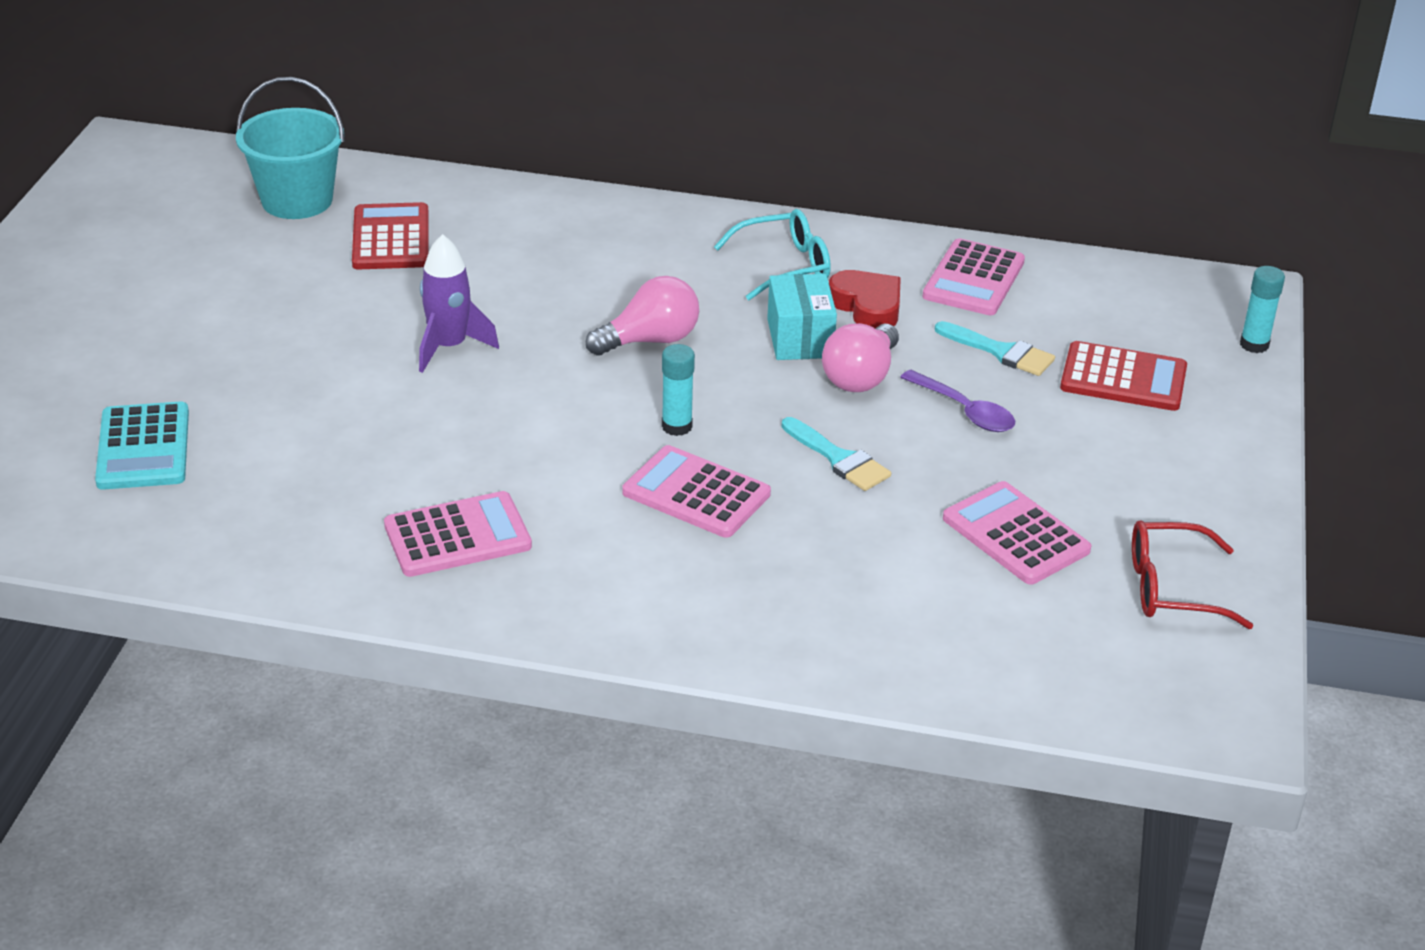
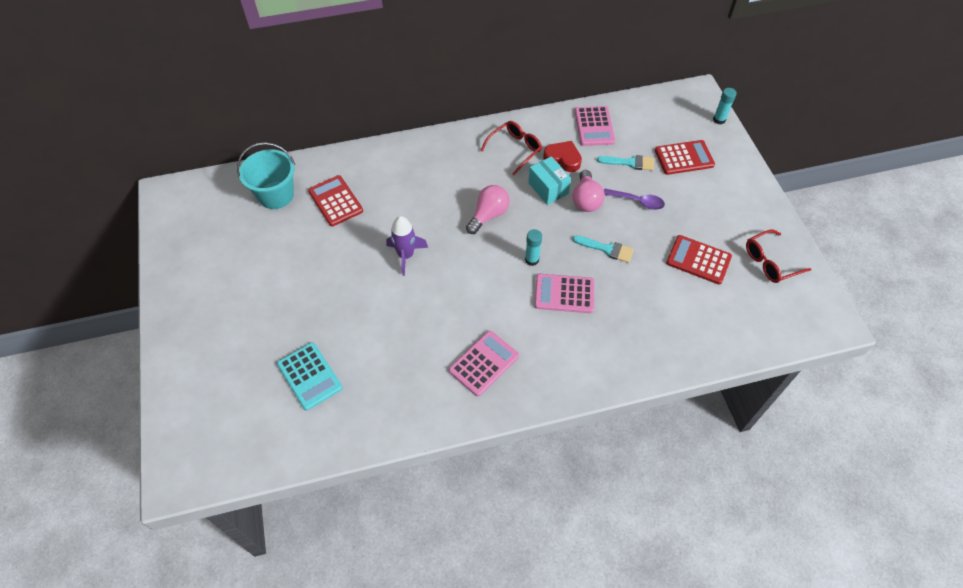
camera: 25 degrees left, 20 degrees up
(784, 266) = (515, 149): turquoise glasses -> red glasses
(1015, 535) = (698, 260): pink calculator -> red calculator

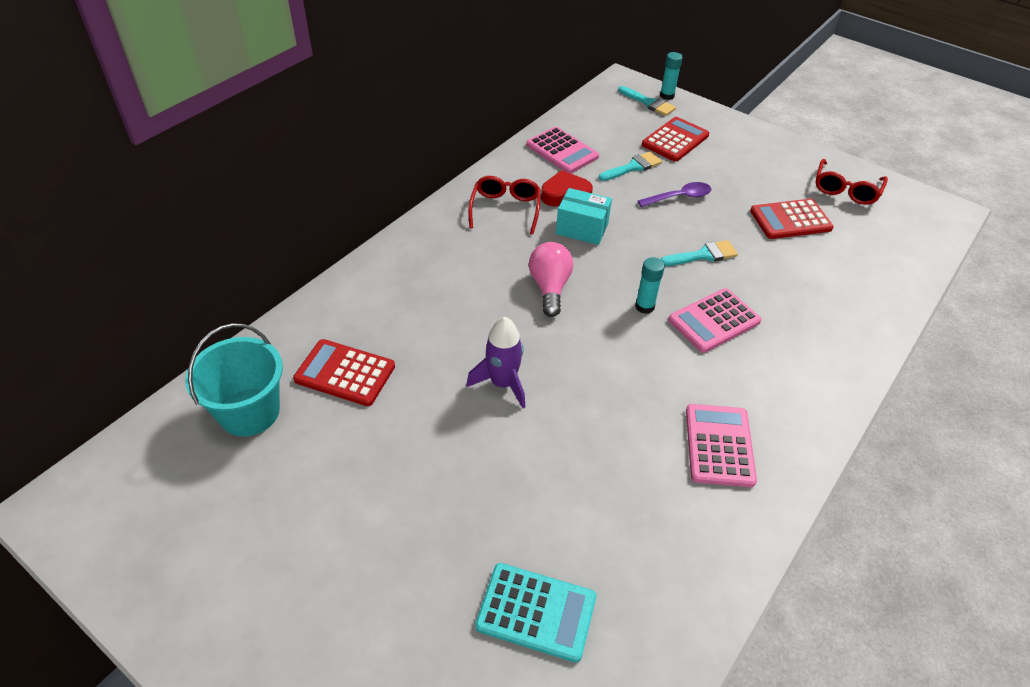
camera: 40 degrees left, 10 degrees down
(586, 200) = (631, 220): pink light bulb -> none
(698, 119) = (649, 103): none -> turquoise brush

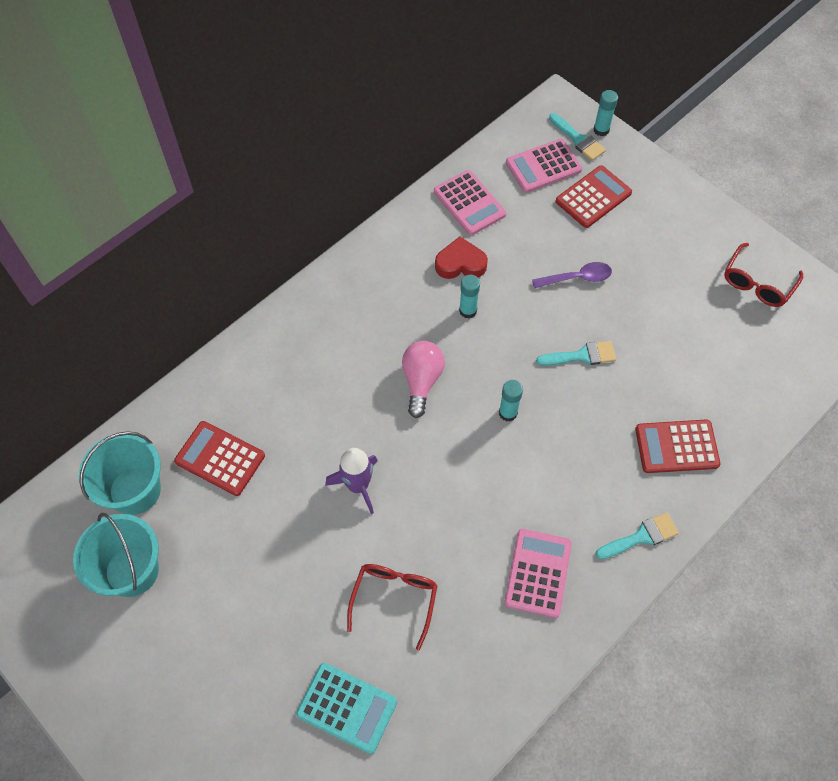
camera: 10 degrees right, 15 degrees up
(251, 493) = (132, 570): none -> turquoise bucket
(505, 209) = (396, 277): red glasses -> red glasses (394, 599)
(582, 229) = (468, 311): turquoise box -> turquoise glue stick
(633, 167) = (539, 232): turquoise brush -> turquoise brush (641, 536)
(714, 321) = (571, 437): pink calculator -> pink calculator (543, 166)
(790, 220) = (685, 319): red calculator -> red calculator (676, 447)

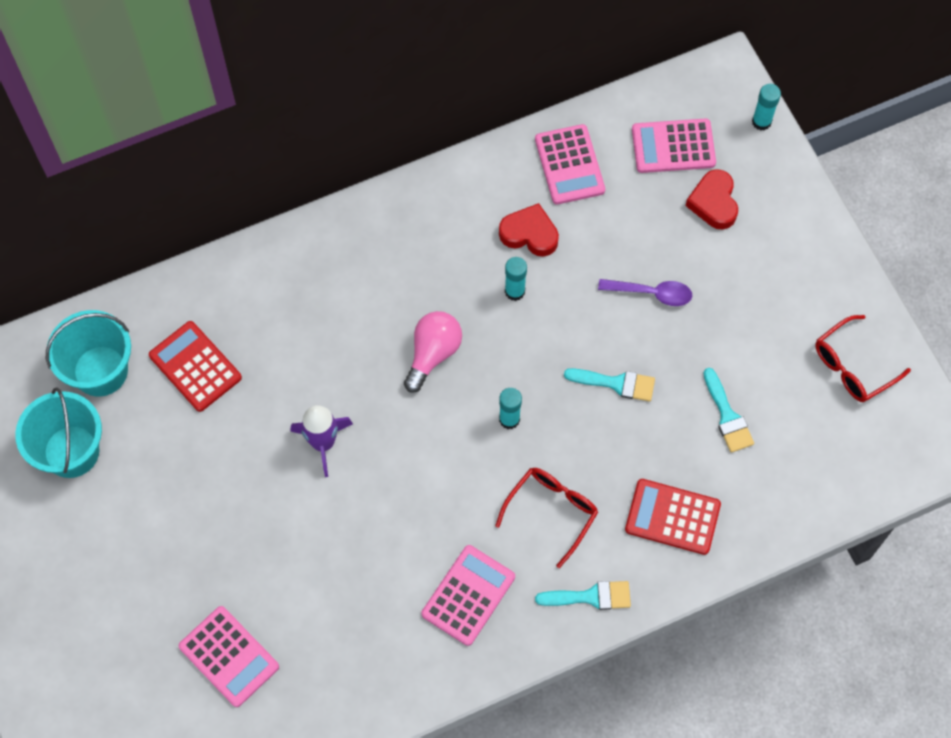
camera: 20 degrees right, 5 degrees up
(347, 707) = (229, 656): turquoise calculator -> pink calculator
(394, 599) = (315, 569): red glasses -> red glasses (552, 511)
(578, 139) = (729, 126): turquoise brush -> turquoise brush (727, 416)
(593, 197) = (713, 203): red calculator -> red heart

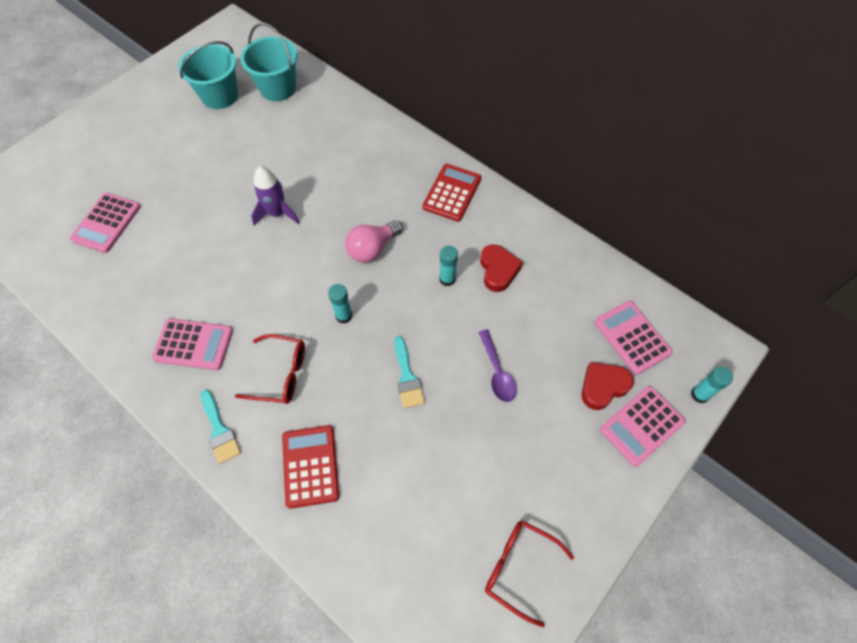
camera: 65 degrees right, 5 degrees down
(195, 367) = (301, 129): red calculator -> red calculator (452, 193)
(433, 354) = (372, 249): pink light bulb -> pink light bulb turned 135 degrees clockwise
(569, 165) = (569, 273): pink calculator -> pink calculator (641, 426)
(727, 416) = (419, 475): turquoise brush -> none

